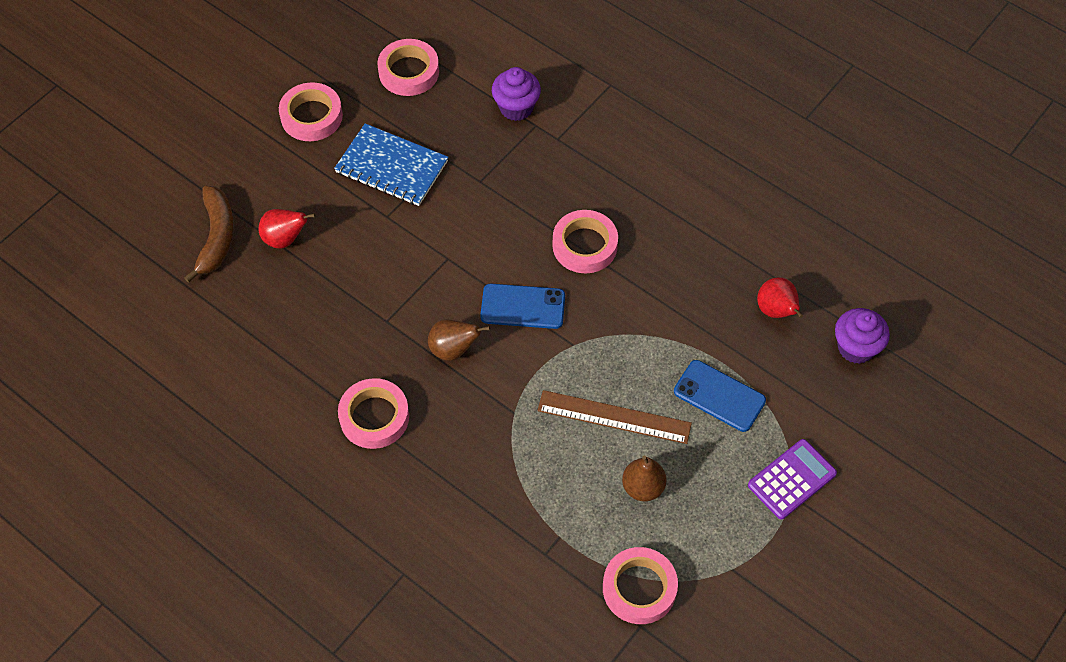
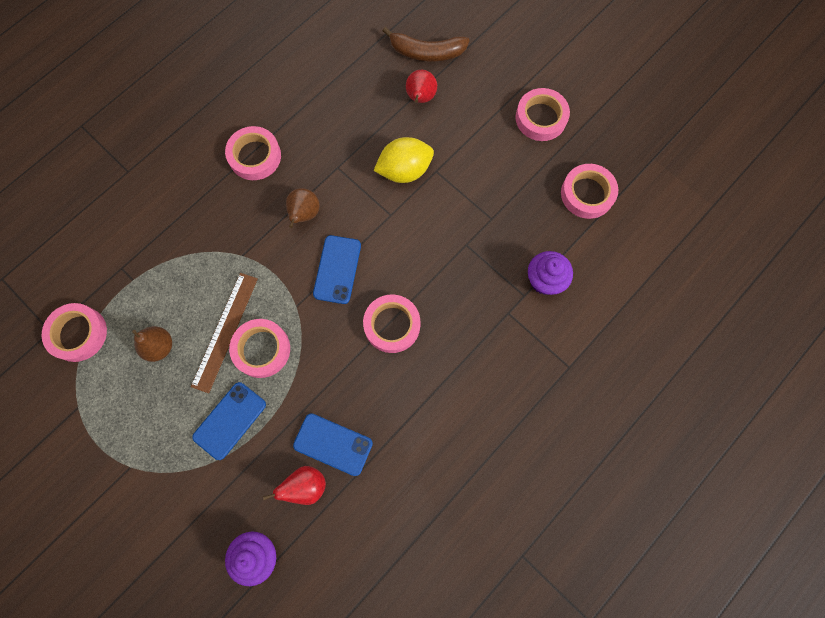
camera: 95 degrees right, 15 degrees up
(387, 248) = (404, 170): none -> yellow lemon
(392, 167) = (485, 176): blue notebook -> none
(631, 374) = (261, 349): none -> pink tape
(727, 290) = (333, 444): none -> blue phone
(791, 479) = (143, 470): purple calculator -> none

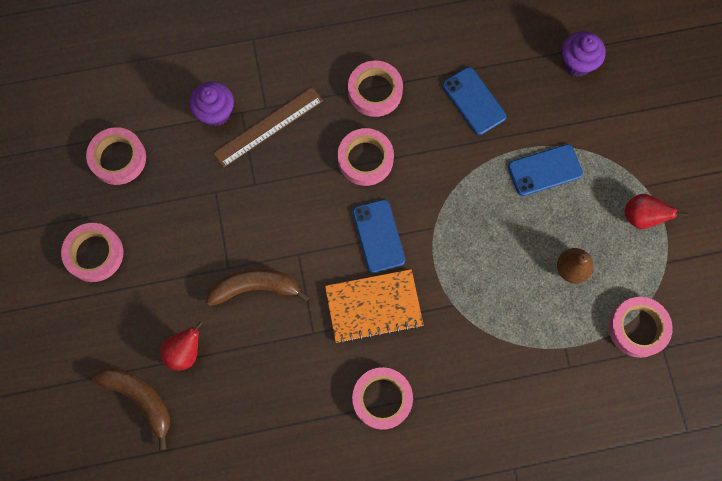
camera: 145 degrees left, 0 degrees up
(225, 331) = (508, 245): brown ruler -> brown ruler (268, 127)
(261, 349) = (485, 210): pink tape -> pink tape (375, 91)
(304, 214) = (373, 306): brown pear -> orange notebook
(305, 486) = (513, 86): red pear -> red pear (641, 217)
(337, 269) = (378, 236): blue phone -> blue phone turned 60 degrees counterclockwise
(404, 170) = (255, 287): yellow lemon -> brown banana

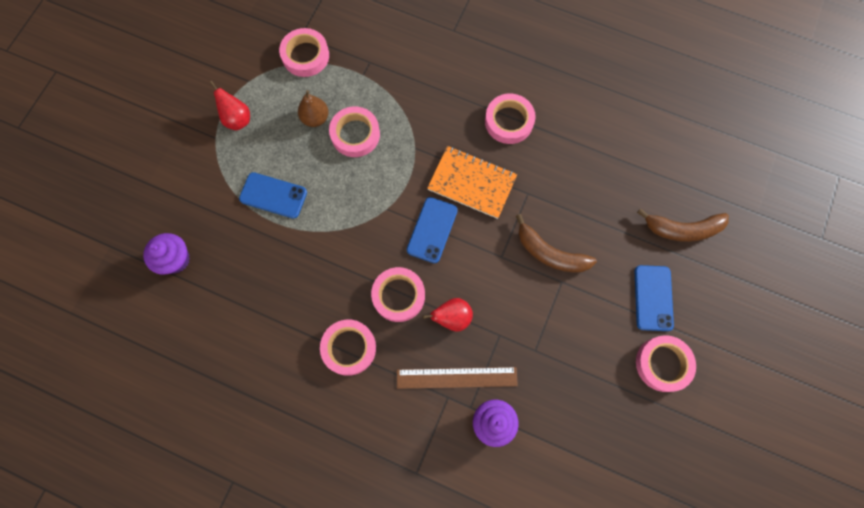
camera: 145 degrees left, 0 degrees up
(118, 158) = (600, 437): pink tape -> pink tape (355, 134)
(140, 399) = (682, 229): brown banana -> brown banana turned 75 degrees counterclockwise
(185, 352) = (630, 241): red pear -> red pear (452, 317)
(474, 101) = (279, 284): blue phone -> blue phone (653, 298)

